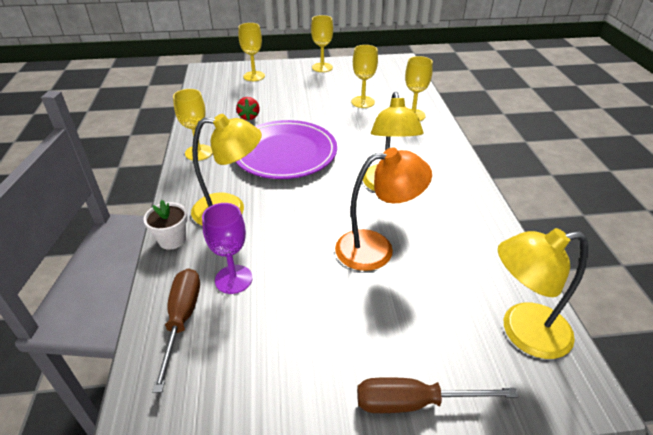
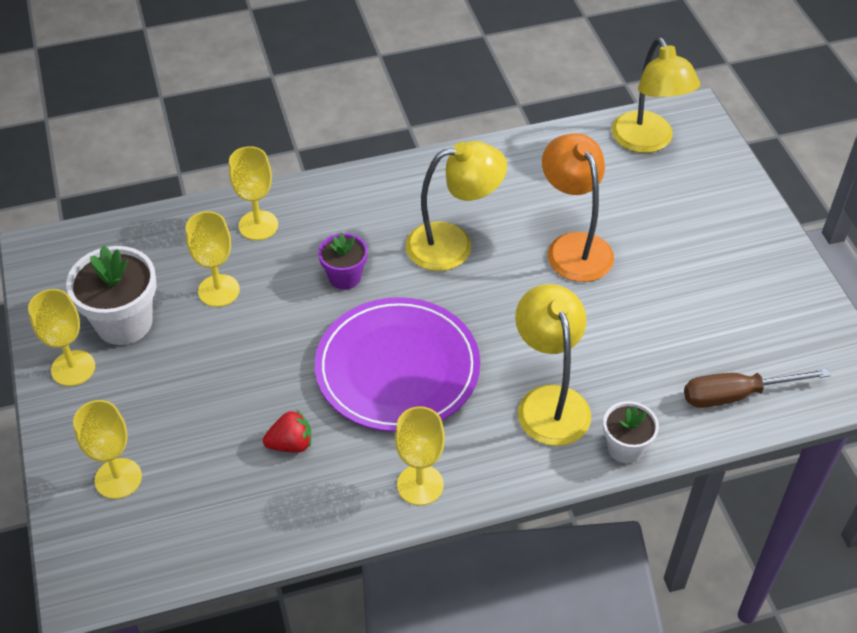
camera: 100 degrees left, 10 degrees up
(233, 279) = (665, 365): purple goblet -> none
(347, 78) = (124, 322): none -> white flower pot
(364, 141) = (345, 277): none -> purple flower pot
(414, 402) = (747, 210): brown screwdriver -> none

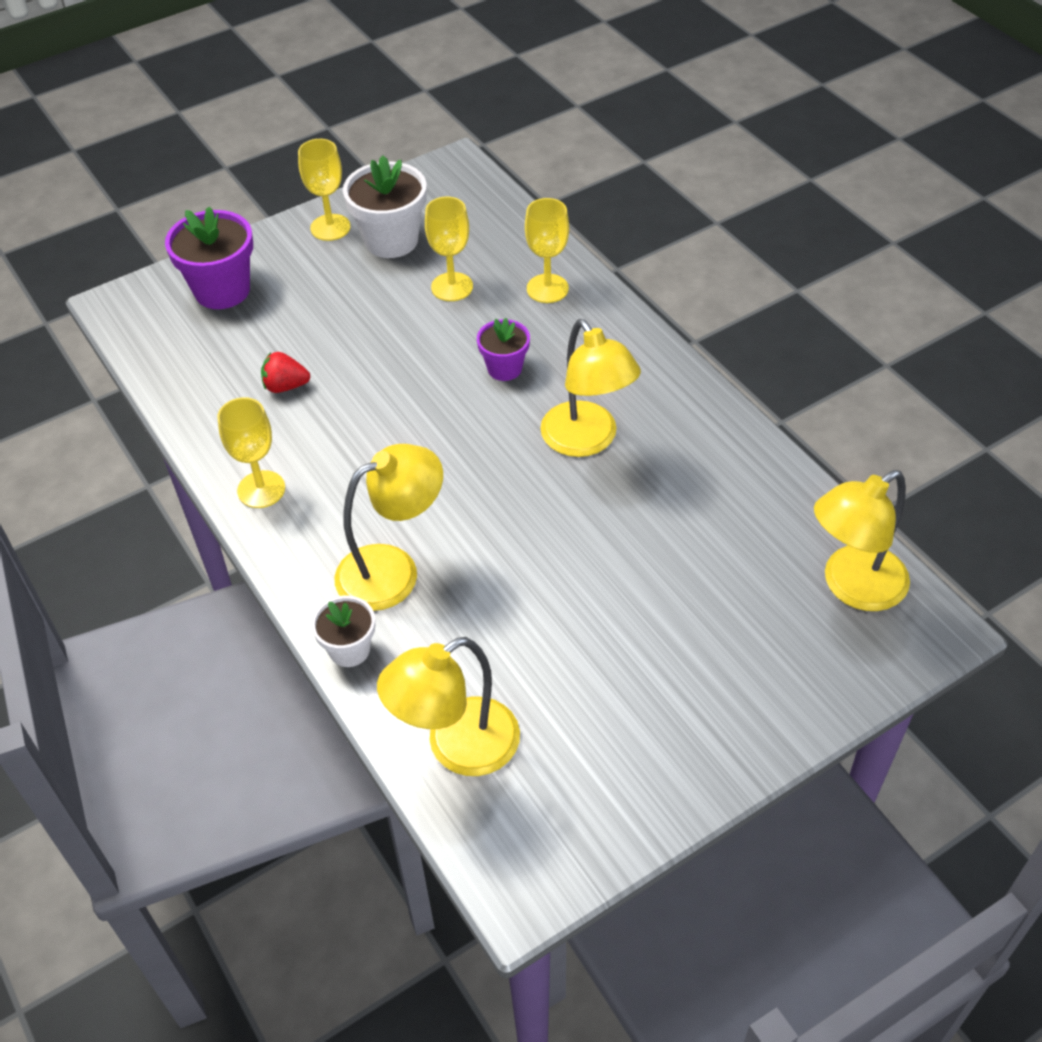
camera: 75 degrees right, 0 degrees up
(118, 478) = (222, 290): yellow goblet -> purple flower pot
(291, 444) = (285, 386): red strawberry -> red strawberry turned 120 degrees clockwise
(397, 368) = (399, 438): purple plate -> none
(574, 246) = (631, 547): orange lamp -> none
(736, 395) = (457, 747): brown screwdriver -> yellow lamp

